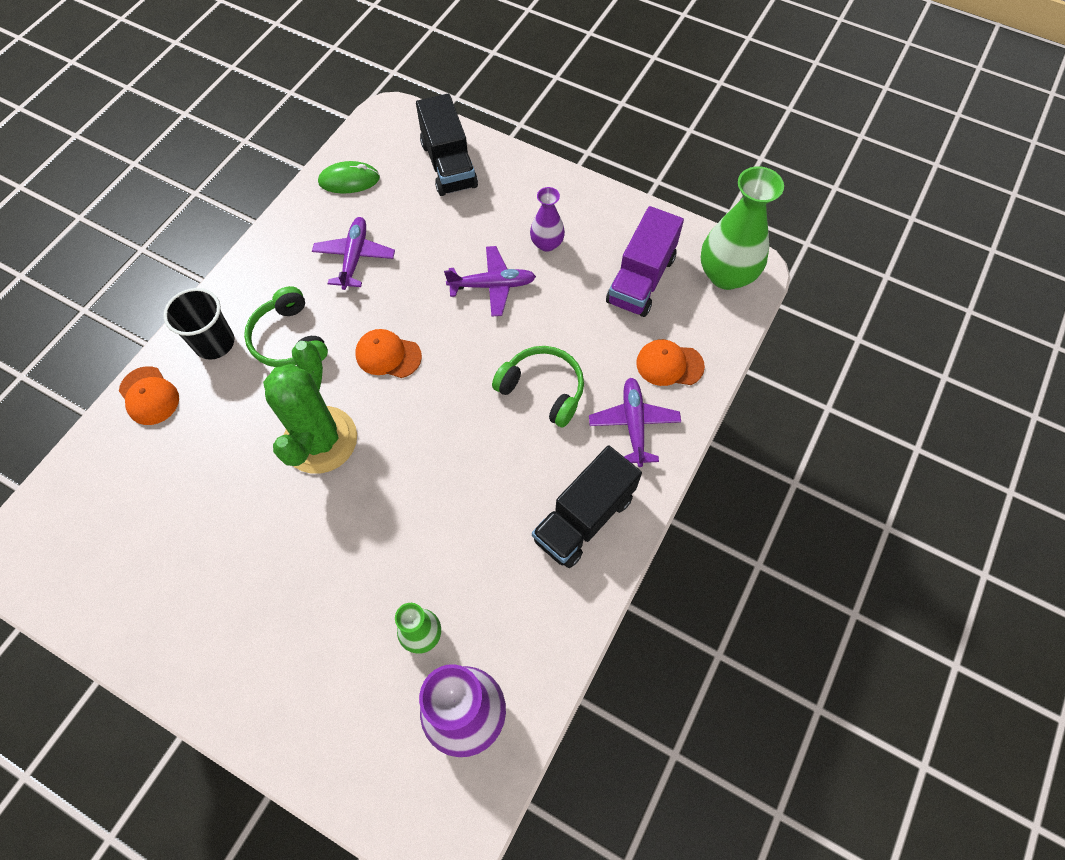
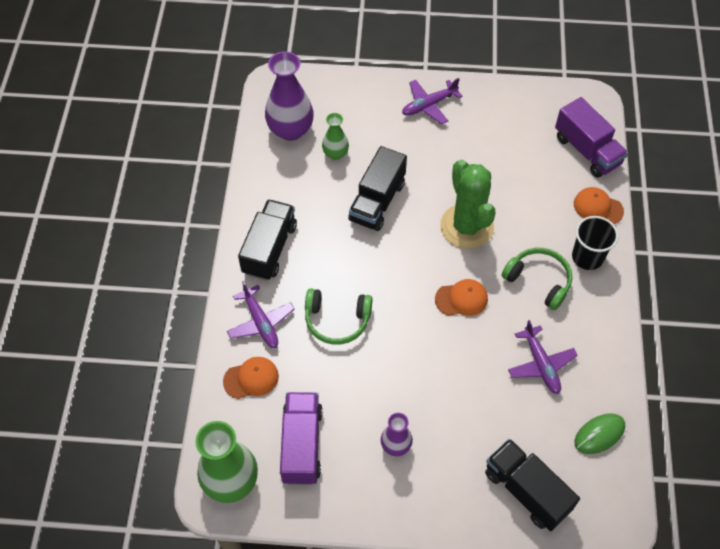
camera: 155 degrees right, 5 degrees down
(90, 479) = (587, 150): none -> purple truck
(408, 526) = (377, 201): none -> black truck
(492, 285) = (418, 387): purple plane -> purple plane (429, 105)

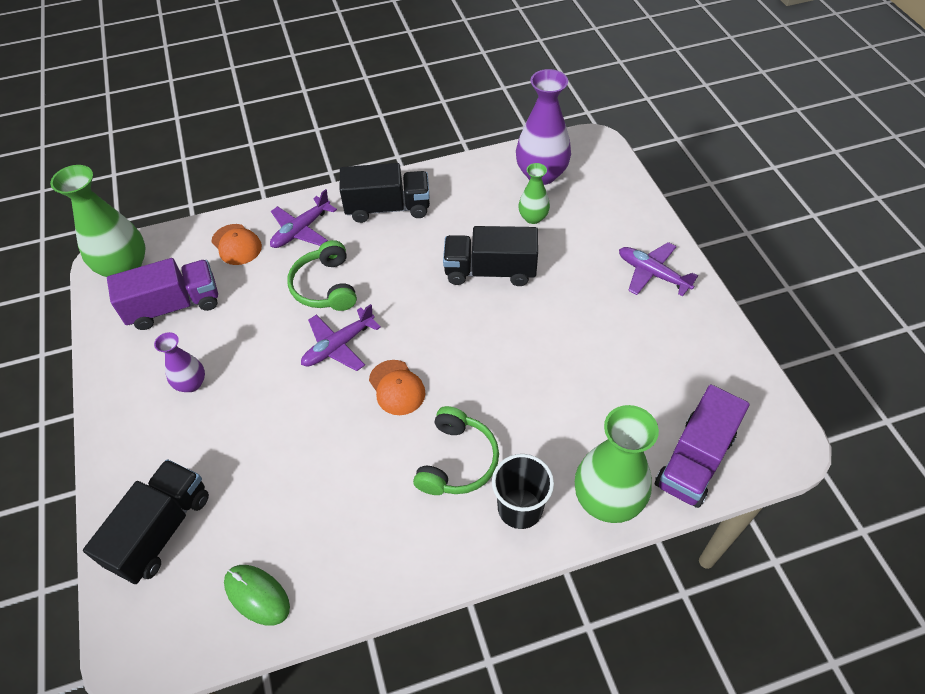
camera: 70 degrees right, 5 degrees down
(467, 226) = (500, 362): green cactus -> none
(541, 364) = (337, 498): purple plane -> purple plane (338, 346)
(598, 207) = (607, 499): orange cap -> green vase

